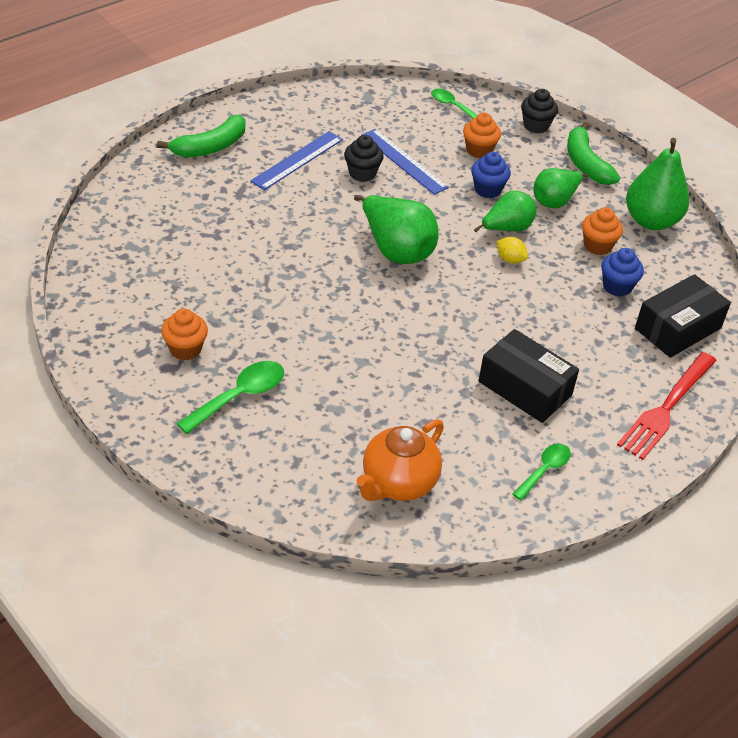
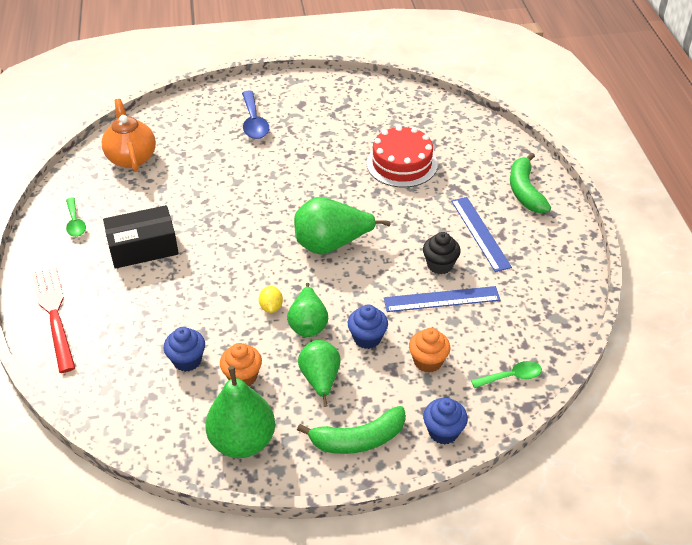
camera: 125 degrees right, 0 degrees up
(185, 349) = (311, 114): orange cupcake -> none
(228, 241) = (402, 164): none -> red cake
(239, 396) = (254, 122): green spoon -> blue spoon
(510, 259) = (271, 307): yellow lemon -> yellow lemon turned 75 degrees counterclockwise
(536, 126) = (443, 432): black cupcake -> blue cupcake
(586, 163) = (358, 439): green banana -> green banana turned 150 degrees clockwise
(678, 328) = (112, 373): black box -> none

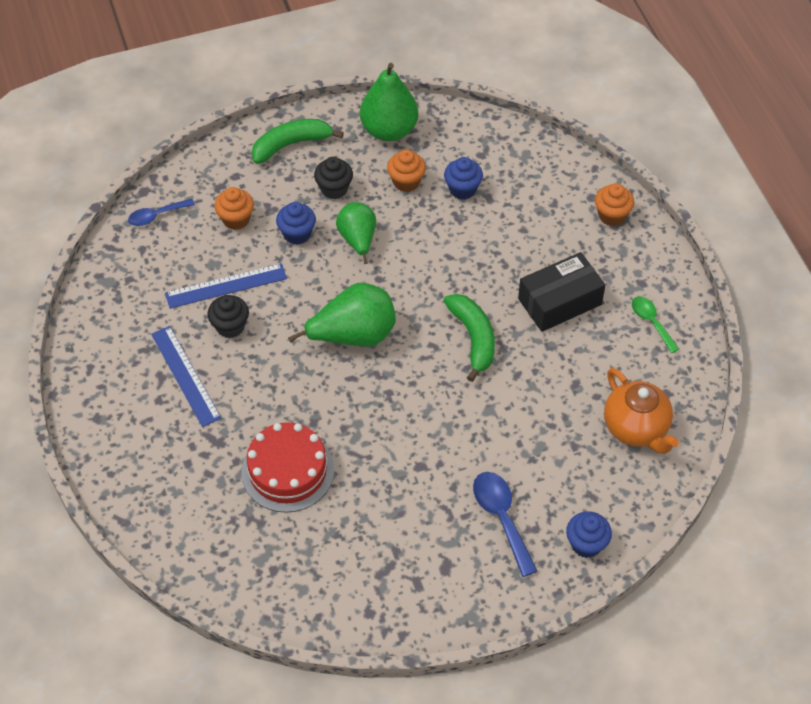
camera: 170 degrees right, 10 degrees up
(54, 314) = (611, 215): red fork -> orange cupcake
(271, 307) = (399, 252): yellow lemon -> none
(320, 380) = (334, 189): green pear -> black cupcake
(443, 432) = (218, 160): blue cupcake -> blue cupcake (586, 544)
(511, 377) = (156, 216): green spoon -> blue spoon
(525, 191) = (129, 448): green banana -> green banana (473, 338)

